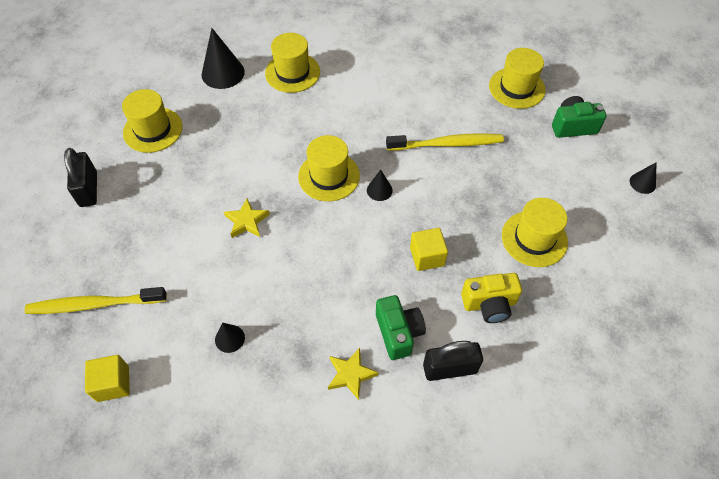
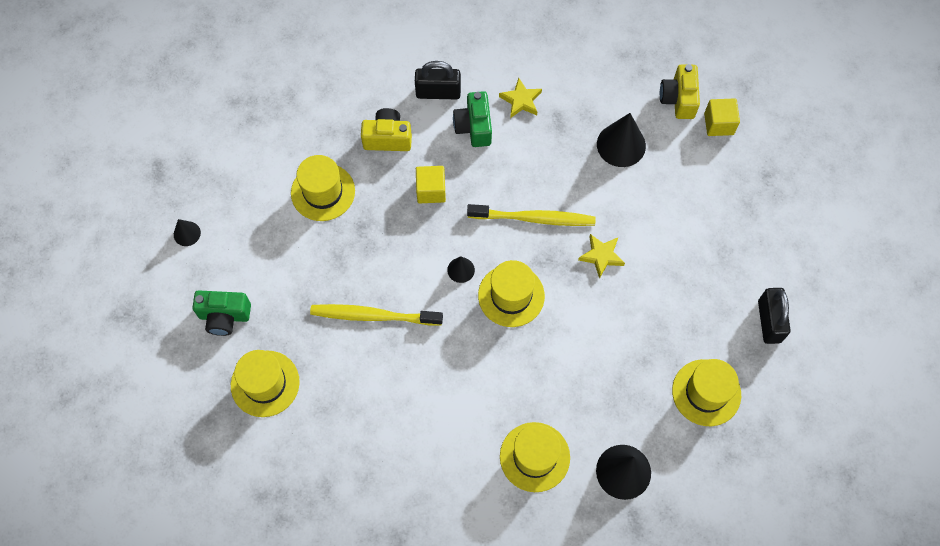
camera: 170 degrees left, 10 degrees up
(94, 304) = (744, 194): yellow toothbrush -> yellow toothbrush (534, 218)
(160, 409) = (678, 99): none -> yellow camera
(229, 338) = (621, 145): black cone -> black cone, size x1.87

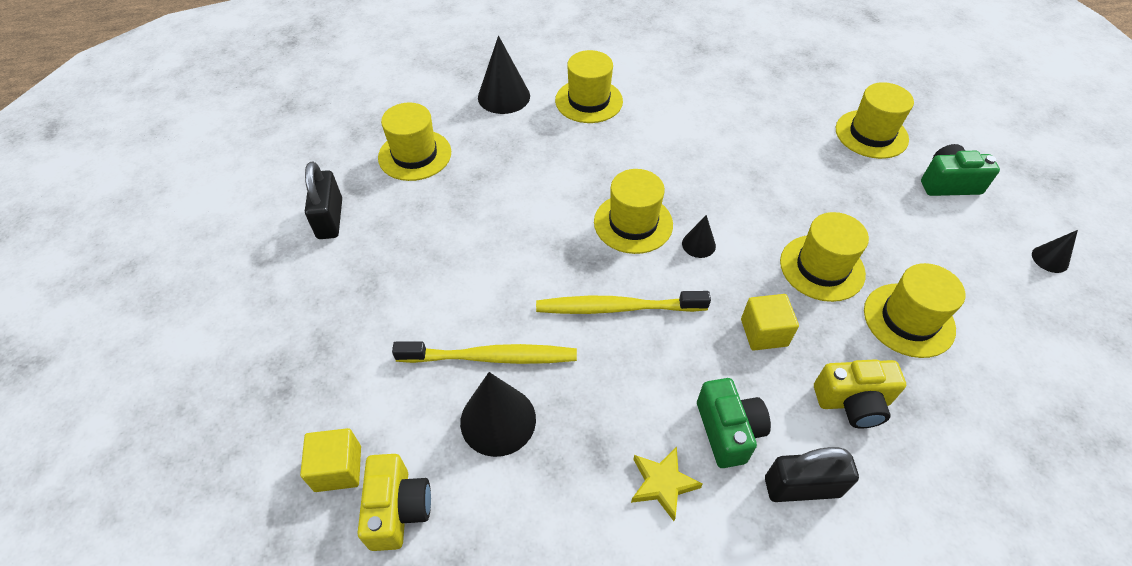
camera: 175 degrees right, 15 degrees down
(369, 240) = (822, 268): none -> yellow hat
(373, 316) = (785, 194): yellow toothbrush -> yellow toothbrush (491, 357)
(601, 256) = (526, 271): yellow star -> none

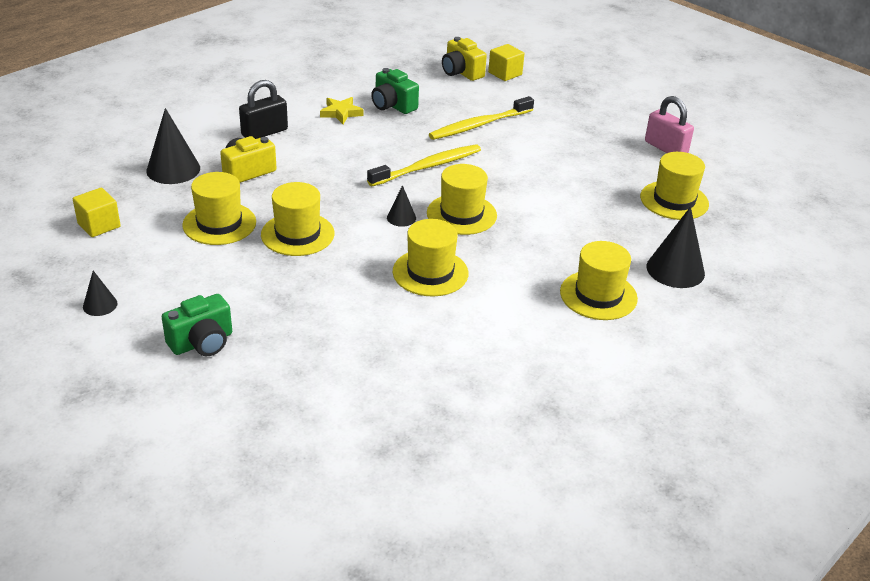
camera: 145 degrees right, 15 degrees down
(330, 219) = (665, 148): black padlock -> pink padlock
(498, 420) = (447, 107): black cone -> black cone (173, 169)
(728, 431) = (318, 139): green camera -> green camera (393, 105)
(764, 332) = (321, 185): yellow cube -> yellow cube (99, 225)
(871, 134) = (296, 368): yellow hat -> yellow hat (430, 272)

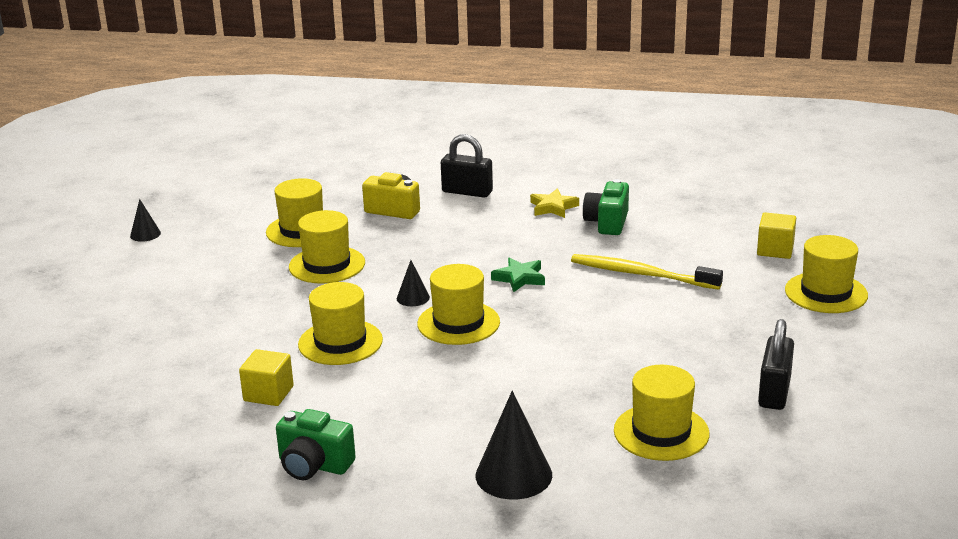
camera: 60 degrees right, 10 degrees down
(99, 225) = (245, 192): yellow cube -> yellow cube (268, 393)
(173, 169) = (357, 184): black cone -> none
(202, 342) = (136, 287): green camera -> green camera (314, 465)
(428, 167) = (519, 278): yellow toothbrush -> green star
(461, 72) = (734, 229): yellow camera -> none
(598, 295) = (406, 442): yellow hat -> yellow hat (826, 293)
(665, 148) = (774, 392): pink padlock -> black padlock

